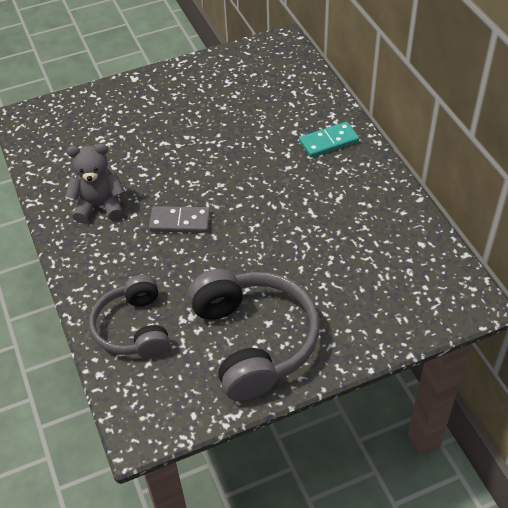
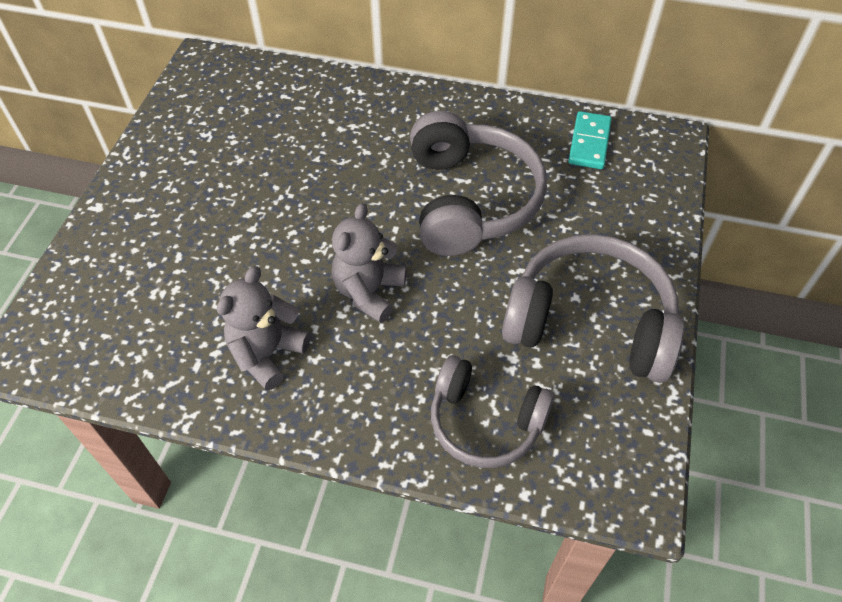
camera: 55 degrees left, 5 degrees up
(180, 222) = (369, 291): grey domino -> grey teddy bear
(298, 225) = (470, 200): none -> grey headphones
(329, 142) = (383, 113): turquoise domino -> turquoise domino (589, 143)

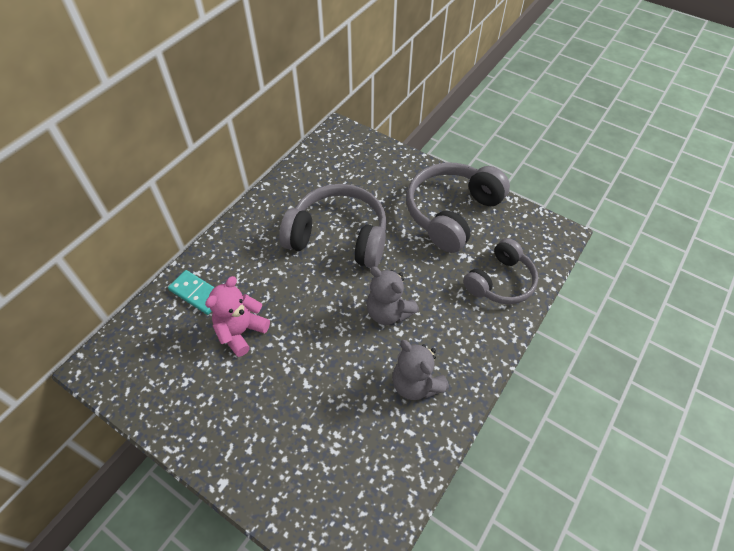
camera: 70 degrees left, 0 degrees up
(284, 155) = (241, 331): none -> pink teddy bear
(589, 143) = (322, 165): turquoise domino -> turquoise domino (197, 293)

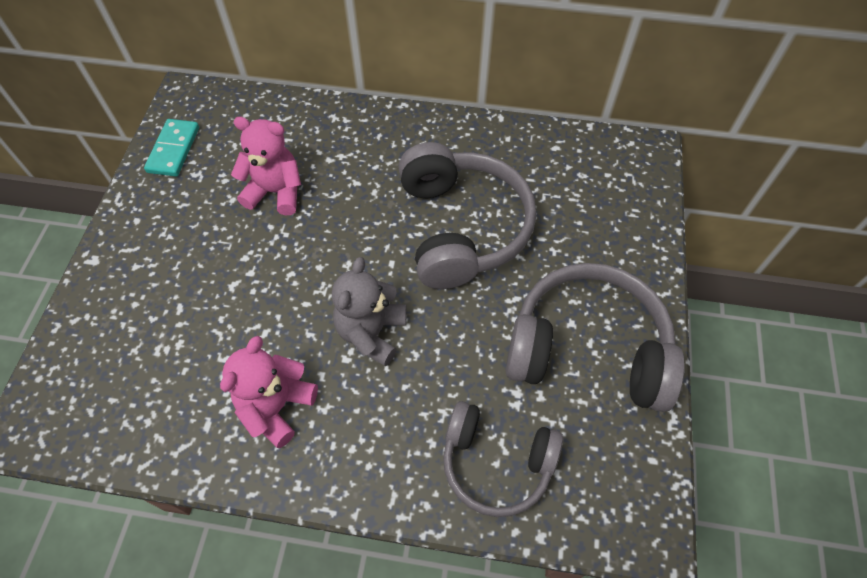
camera: 65 degrees right, 5 degrees up
(197, 293) = (307, 131): turquoise domino -> turquoise domino (174, 150)
(416, 384) = (276, 407): grey teddy bear -> pink teddy bear

